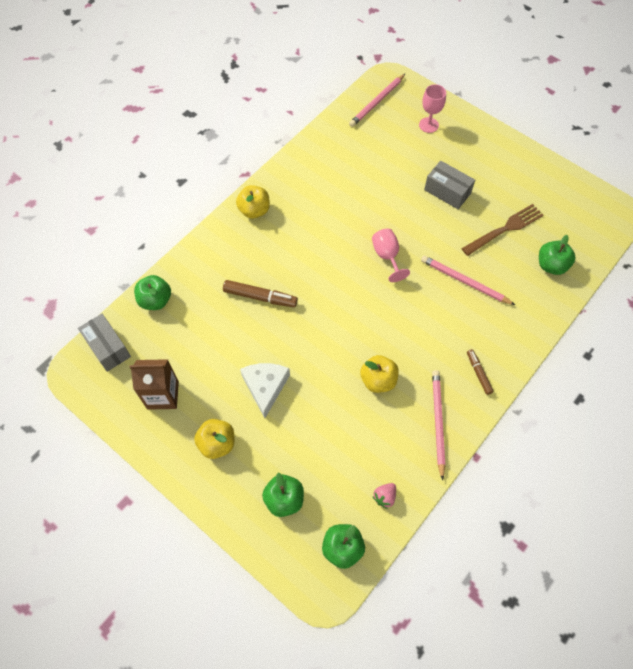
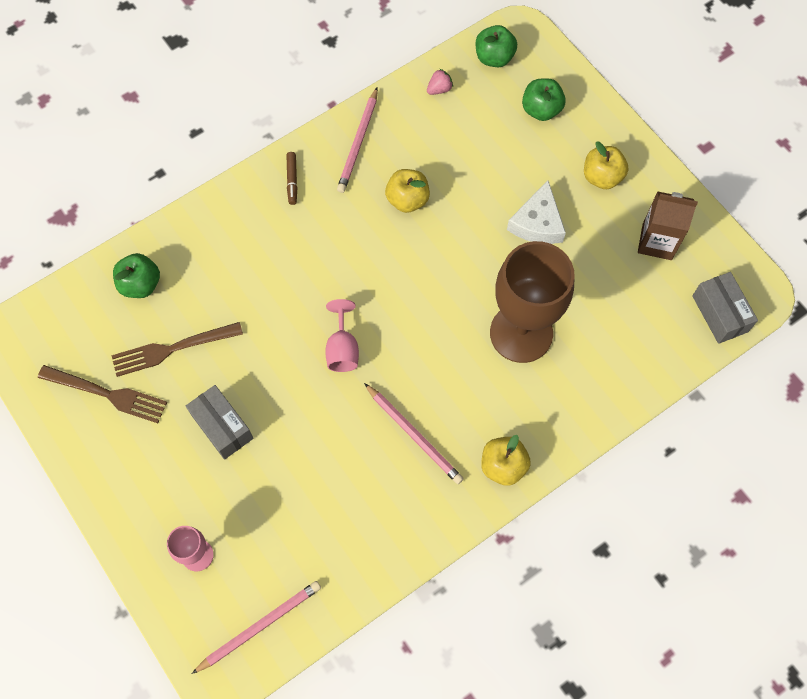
camera: 165 degrees left, 5 degrees up
(155, 300) = (656, 361): green apple -> none
(260, 297) = (521, 333): brown marker -> brown goblet
(464, 281) = (258, 290): pink pencil -> pink pencil (414, 435)
(532, 193) = (107, 394): none -> brown fork

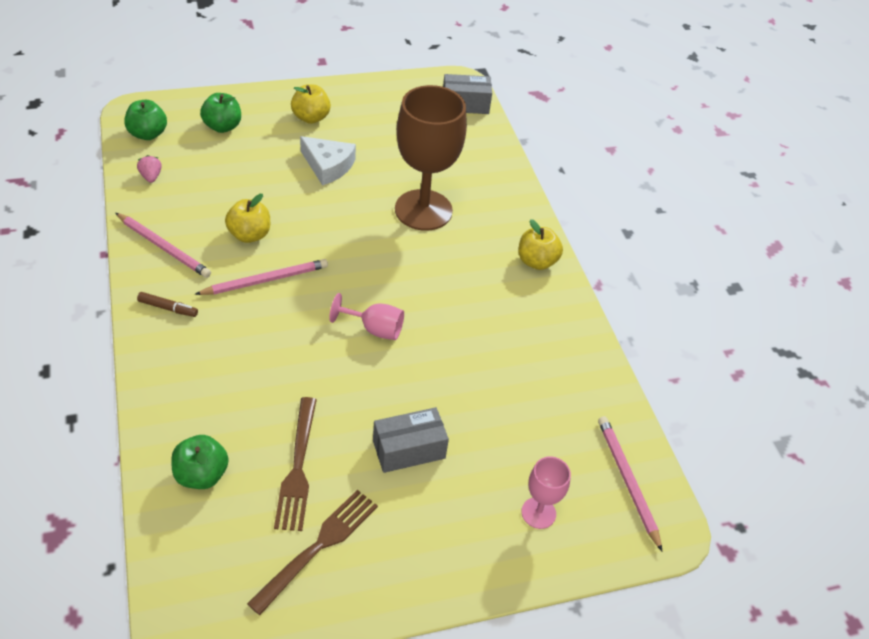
camera: 75 degrees left, 20 degrees down
(414, 435) = (484, 307): pink pencil -> pink pencil (265, 280)
(657, 241) = (387, 111): brown carton -> none

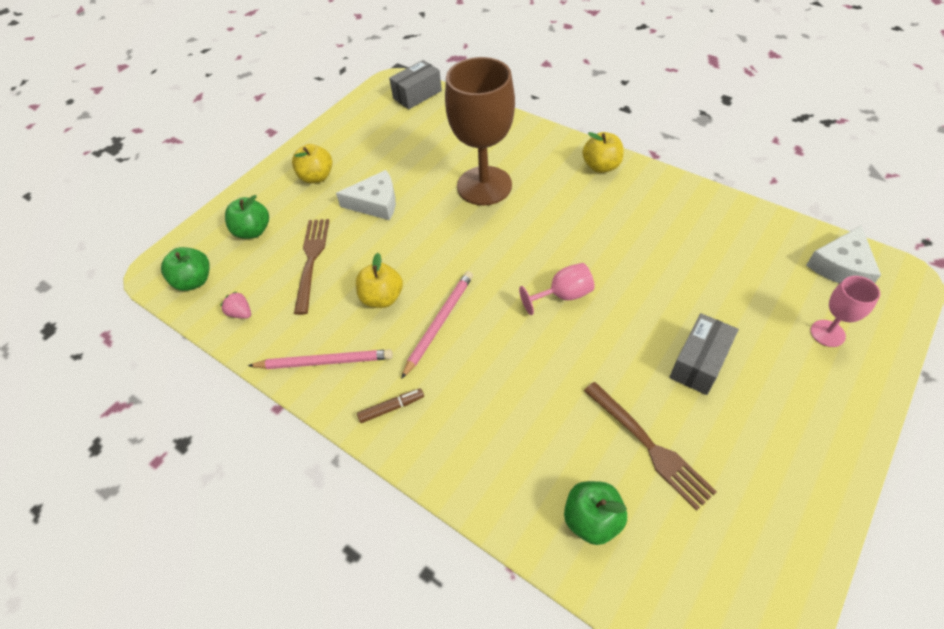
camera: 30 degrees left, 5 degrees up
(318, 547) = (741, 493): brown fork -> brown fork (311, 260)
(627, 481) = (841, 266): pink pencil -> white cheese

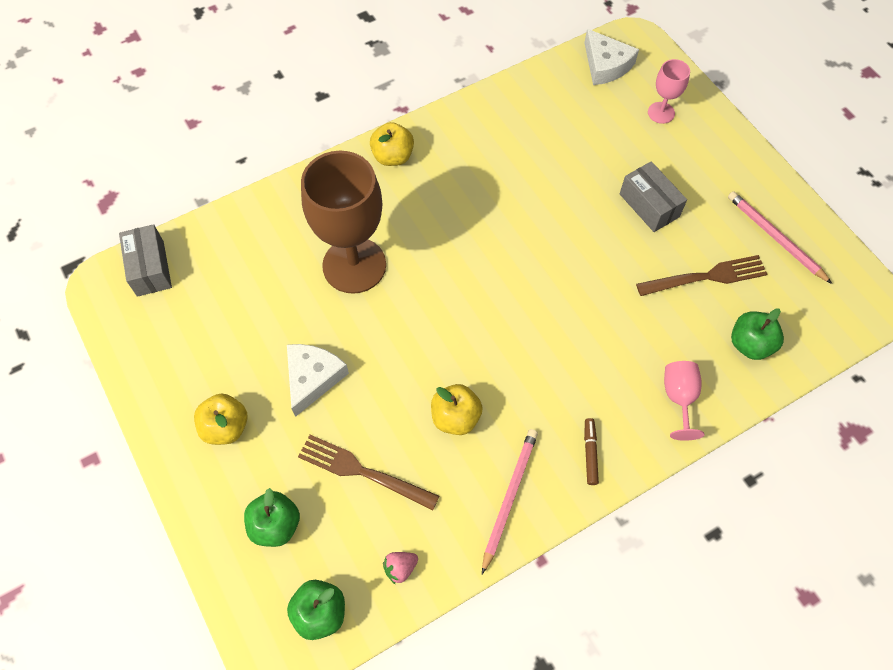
camera: 70 degrees left, 10 degrees up
(439, 323) = (514, 377): pink pencil -> pink pencil (775, 238)
(563, 295) = (534, 264): pink goblet -> pink goblet (679, 398)

